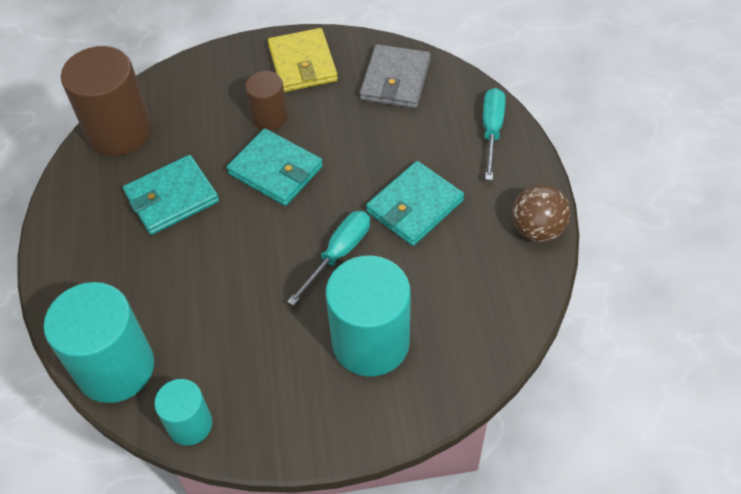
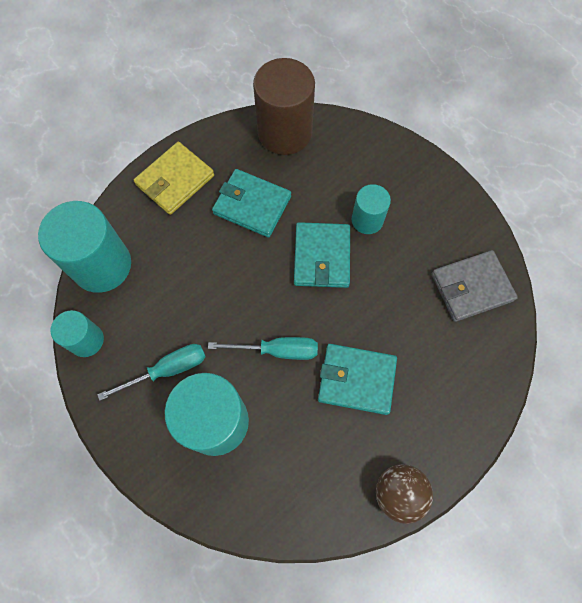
camera: 55 degrees right, 15 degrees up
(269, 117) = (367, 220): brown cylinder -> turquoise cylinder
(302, 63) = (436, 208): yellow wallet -> yellow wallet (175, 180)
(491, 131) = (474, 396): turquoise screwdriver -> turquoise screwdriver (167, 370)

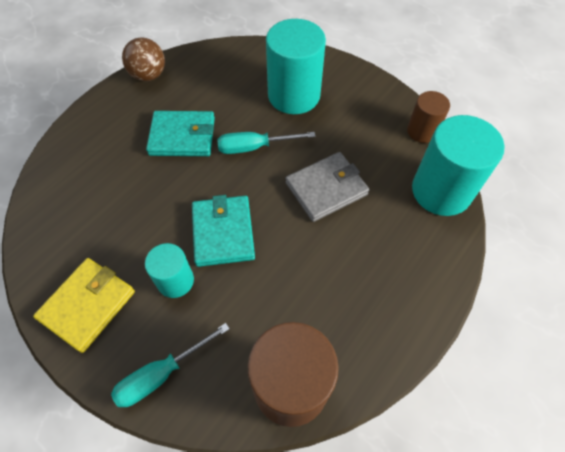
camera: 170 degrees right, 10 degrees down
(86, 340) = (422, 131): turquoise cylinder -> brown cylinder
(167, 370) = (344, 121): turquoise screwdriver -> turquoise screwdriver (162, 374)
(175, 180) = (407, 292): yellow wallet -> yellow wallet (87, 305)
(252, 205) = (309, 277): turquoise wallet -> none
(471, 287) = (66, 226): grey wallet -> grey wallet (326, 188)

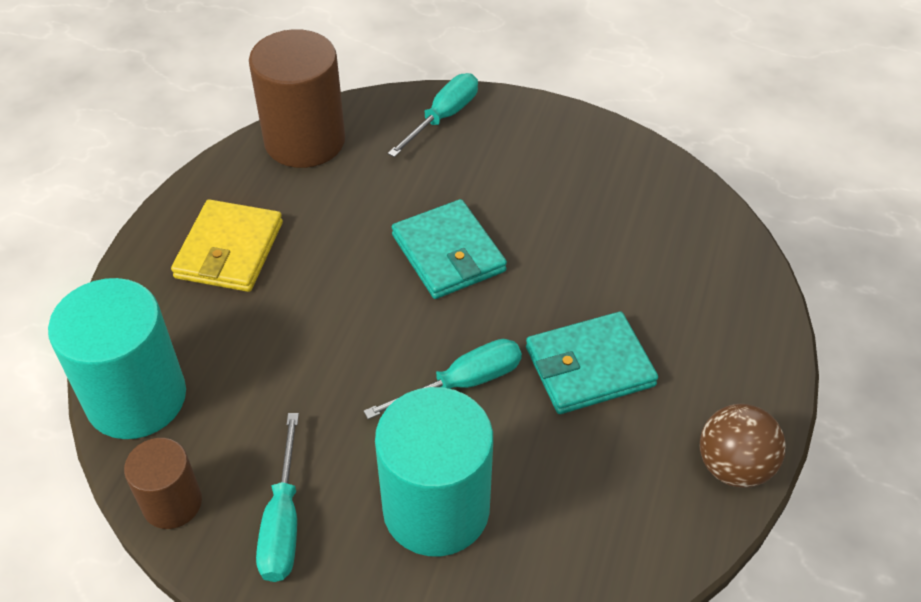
camera: 160 degrees right, 10 degrees down
(87, 305) = (562, 145): yellow wallet -> yellow wallet (229, 250)
(175, 281) = (478, 190): turquoise cylinder -> none
(326, 188) = (323, 350): grey wallet -> none
(367, 109) = (283, 521): none -> turquoise screwdriver

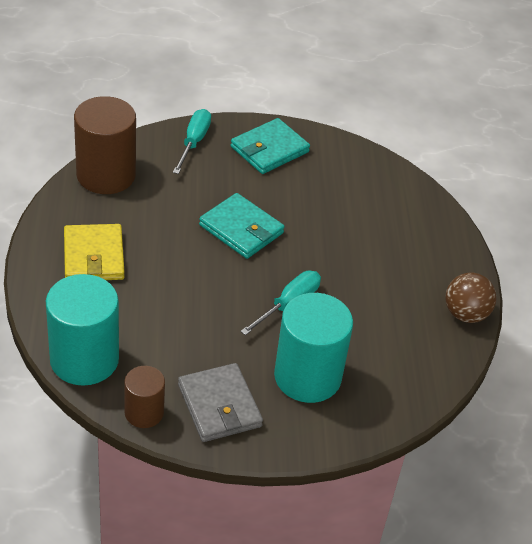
camera: 25 degrees left, 5 degrees down
(283, 521) = (219, 405): turquoise screwdriver -> grey wallet
(589, 367) = (360, 278): turquoise wallet -> turquoise wallet (269, 149)

